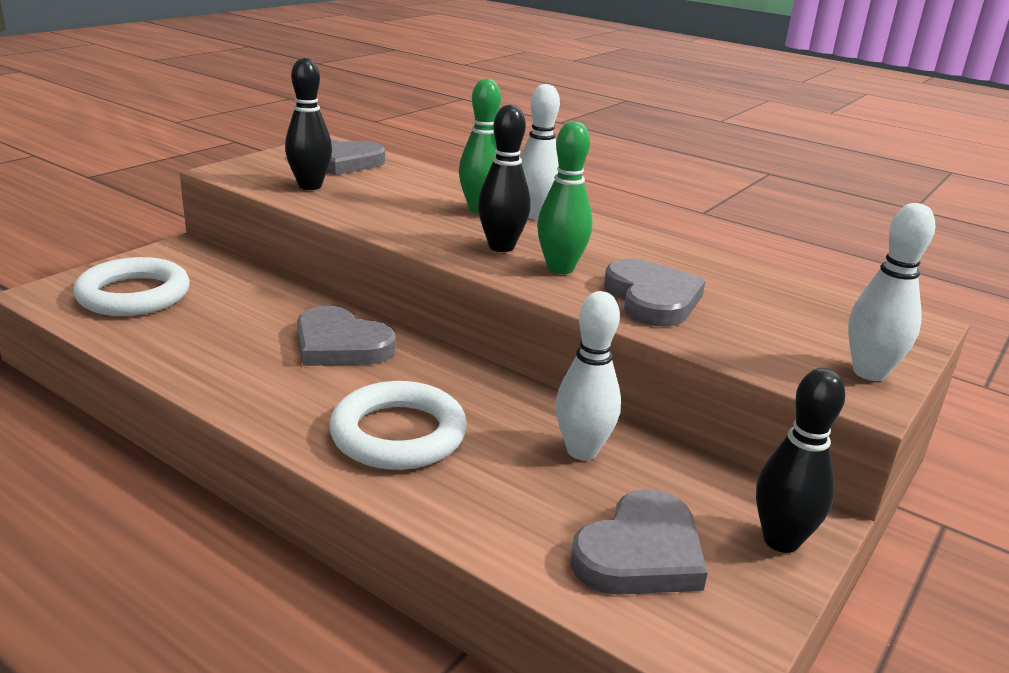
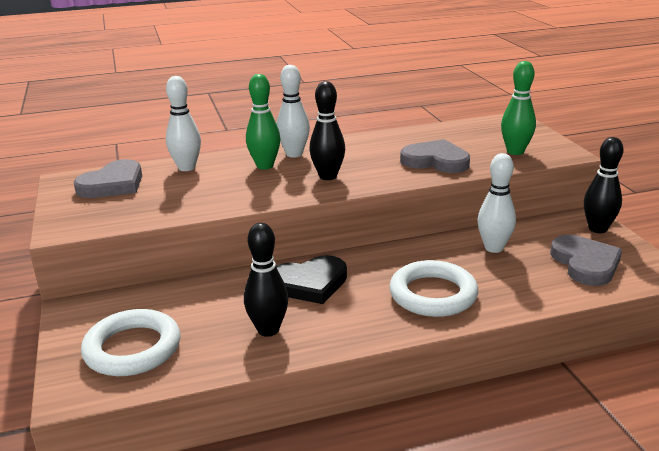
camera: 50 degrees left, 0 degrees up
(310, 186) = (145, 206): black bowling pin -> black bowling pin (268, 330)
(340, 345) = (310, 283): grey heart -> black heart
(560, 268) = (375, 170): green bowling pin -> green bowling pin (515, 151)
(869, 372) = (549, 144): white bowling pin -> white bowling pin (186, 168)

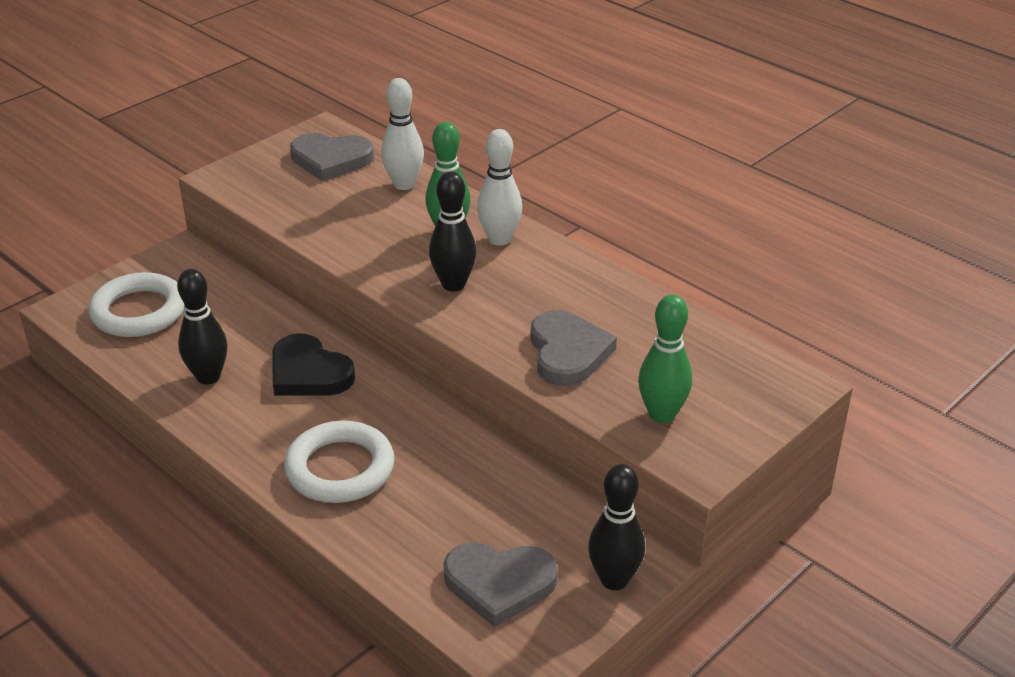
camera: 60 degrees right, 10 degrees up
(493, 248) = (485, 490): white bowling pin -> none
(585, 263) = (499, 584): grey heart -> grey heart turned 45 degrees clockwise

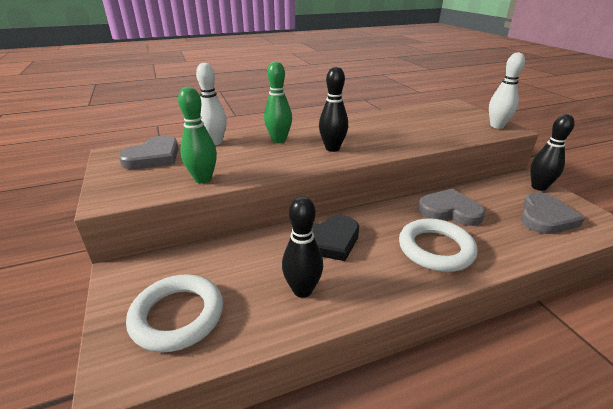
camera: 65 degrees left, 5 degrees down
(499, 239) = (300, 130): white bowling pin -> white bowling pin (497, 126)
(568, 352) = (413, 135): grey heart -> grey heart (449, 211)
(662, 414) = (470, 127): green bowling pin -> green bowling pin (203, 179)

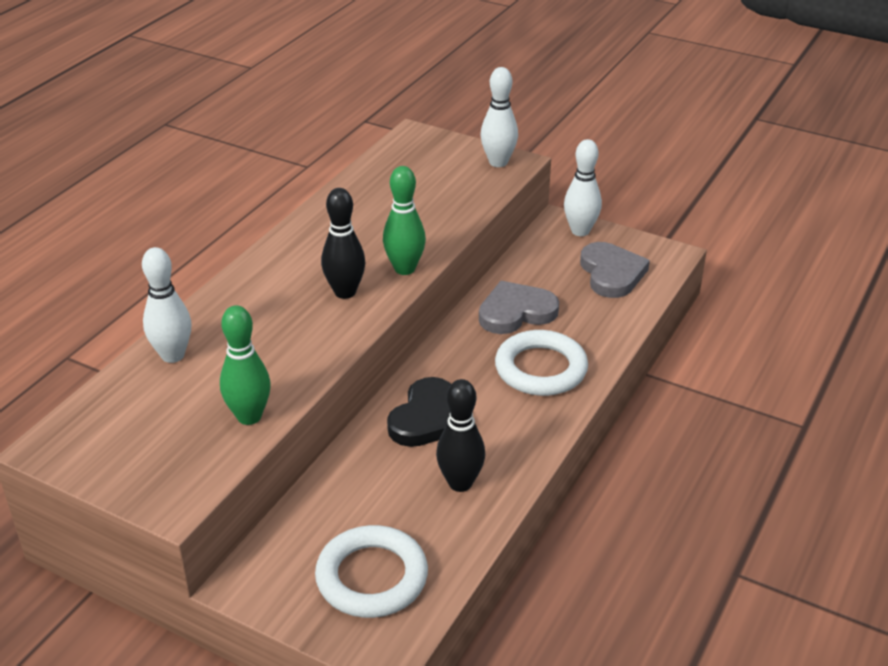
camera: 40 degrees left, 5 degrees up
(153, 157) = (124, 421): grey heart -> none
(279, 140) = (258, 310): green bowling pin -> green bowling pin (404, 269)
(538, 187) = (580, 231): black bowling pin -> white bowling pin

